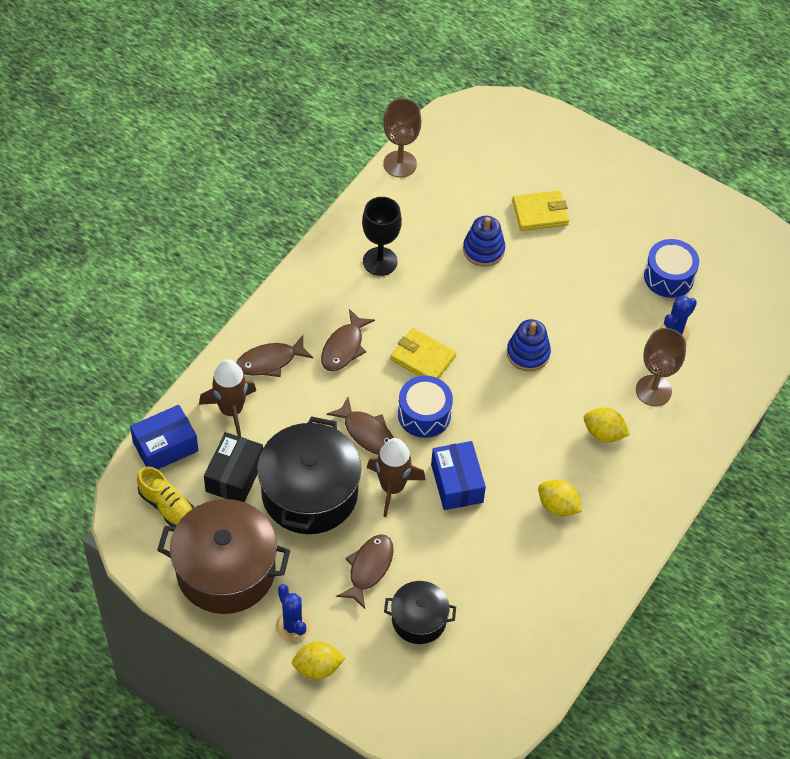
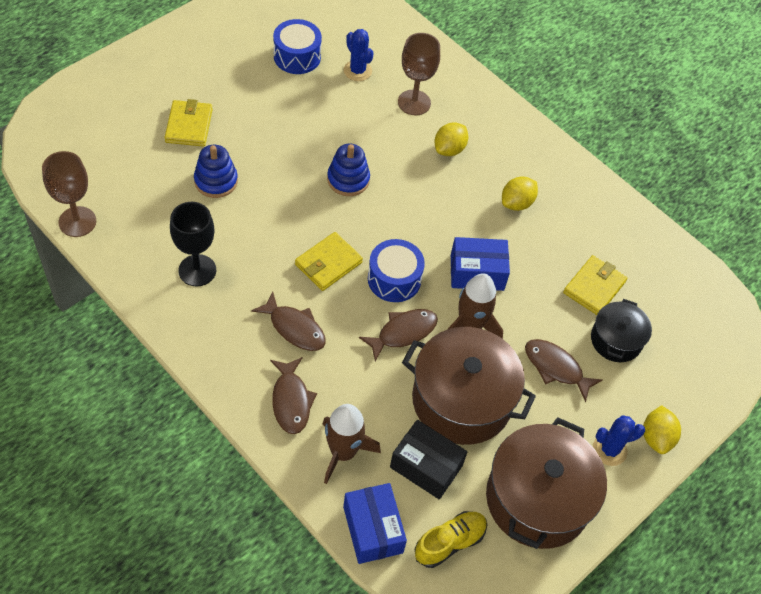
camera: 80 degrees left, 0 degrees up
(309, 493) = (462, 400): black pot -> brown pot
(476, 592) = (594, 287): none -> yellow wallet

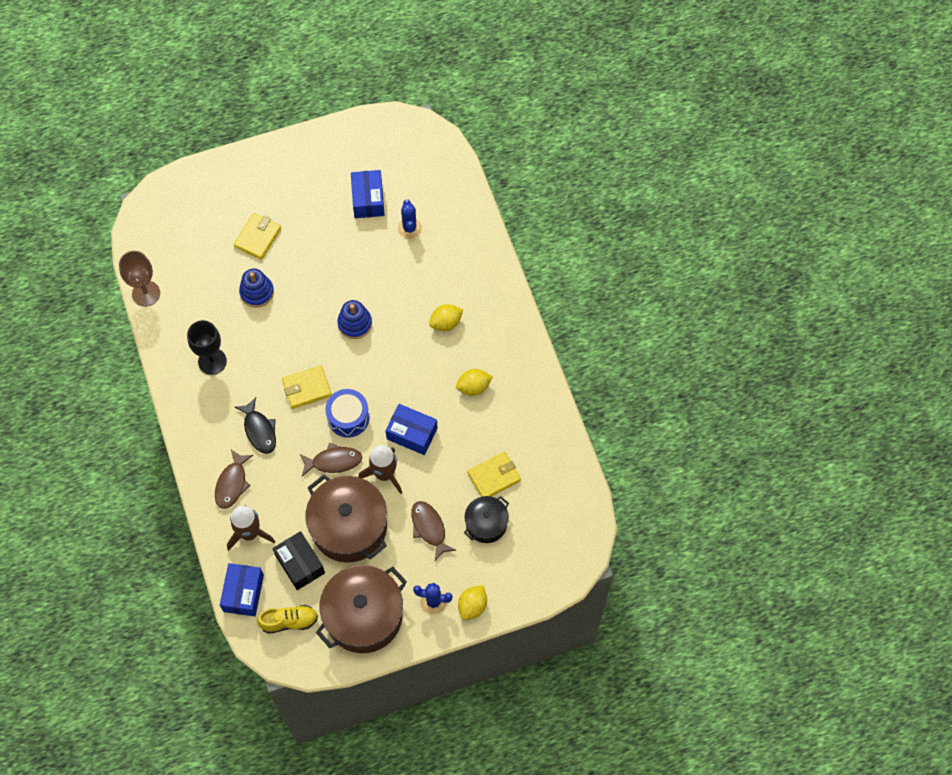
camera: 30 degrees right, 10 degrees up
(294, 328) = (259, 430): brown fish -> black fish
(297, 56) = (368, 200): blue drum -> blue box
(414, 102) = (440, 272): brown goblet -> none

